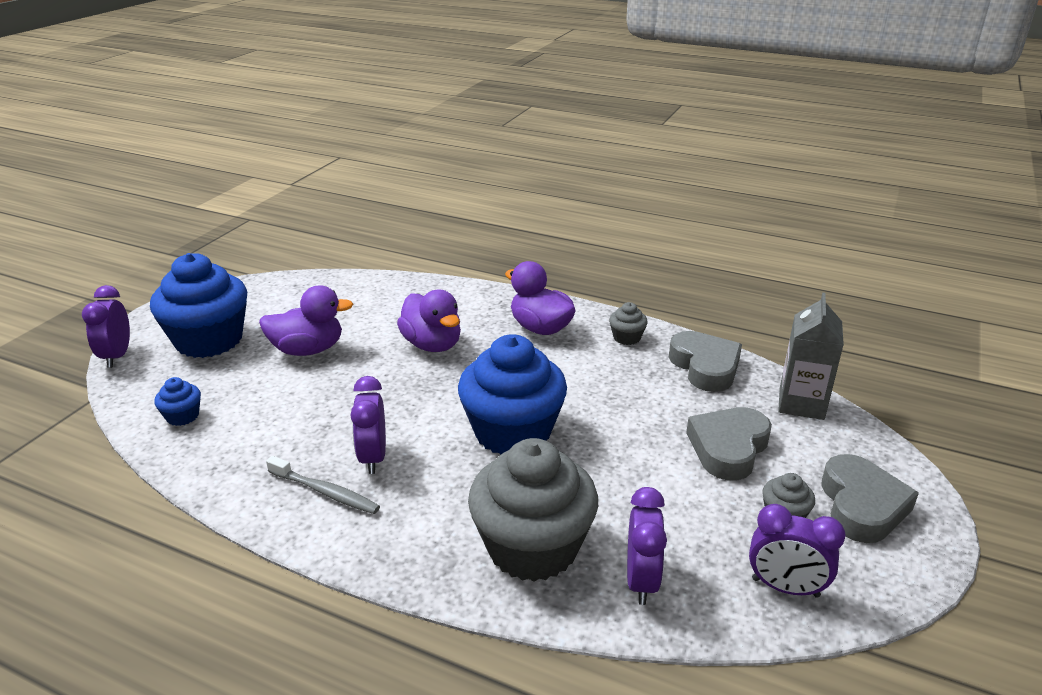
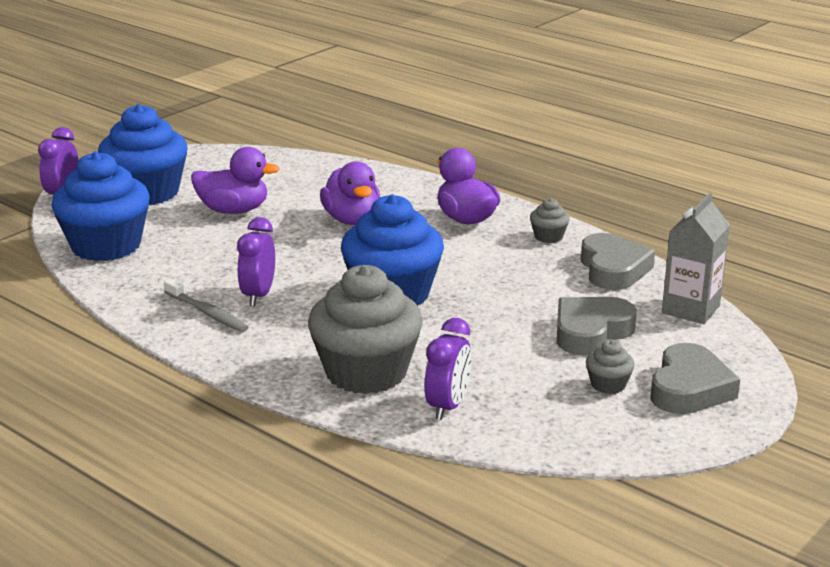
camera: 15 degrees right, 5 degrees down
(182, 416) = (106, 246): blue cupcake -> blue cupcake, size x2.37
(785, 588) = (572, 429): purple clock -> none

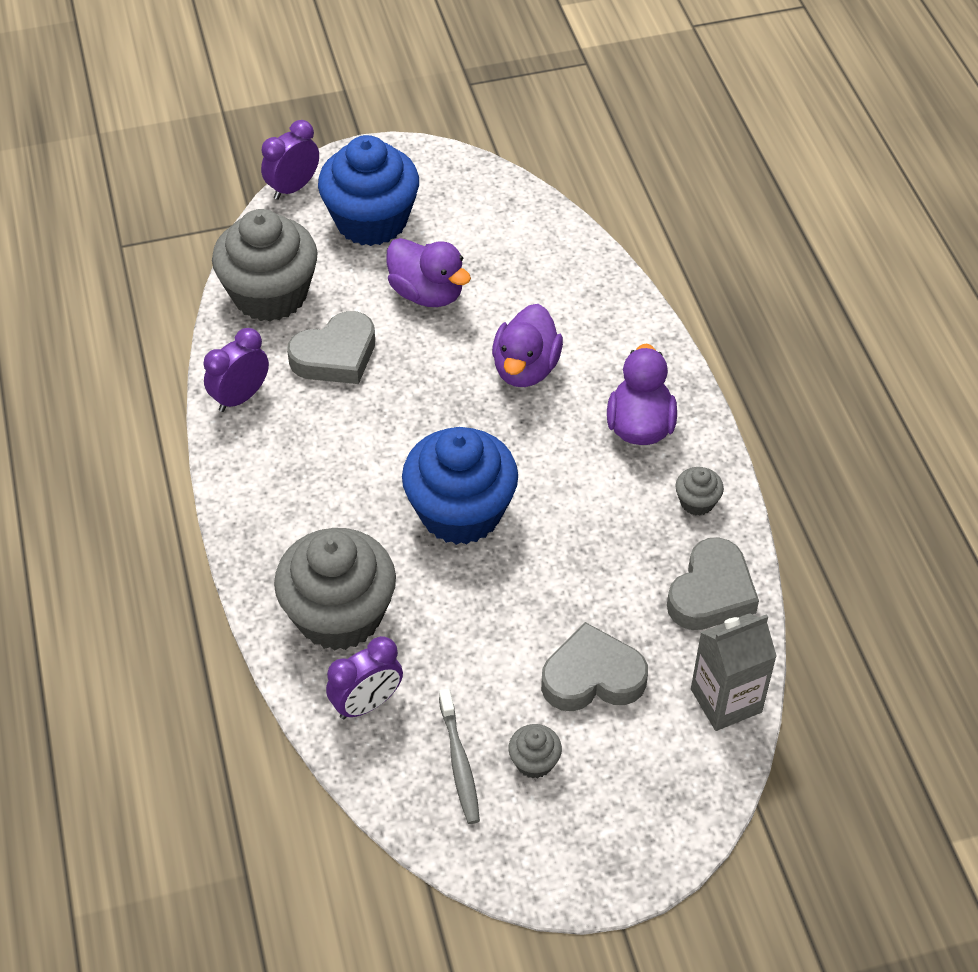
camera: 35 degrees right, 25 degrees up
(106, 246) = (270, 294): blue cupcake -> grey cupcake
(207, 313) = (277, 449): grey toothbrush -> grey toothbrush (459, 762)
(258, 295) = (340, 447): purple clock -> purple clock (240, 397)
(689, 388) = (604, 813): grey heart -> grey heart (335, 356)

